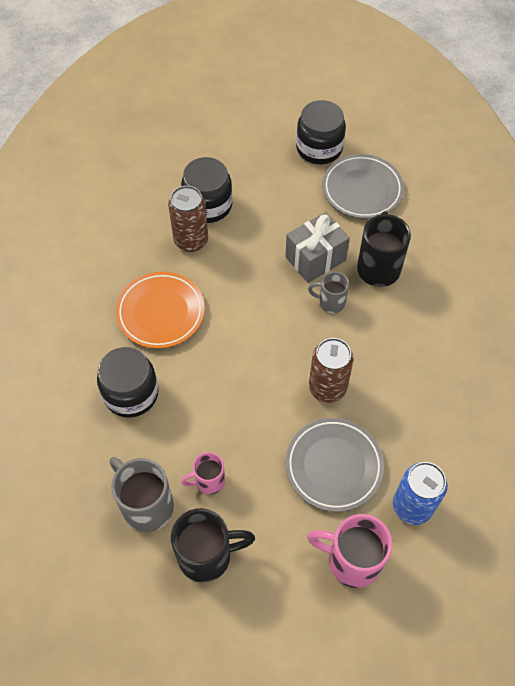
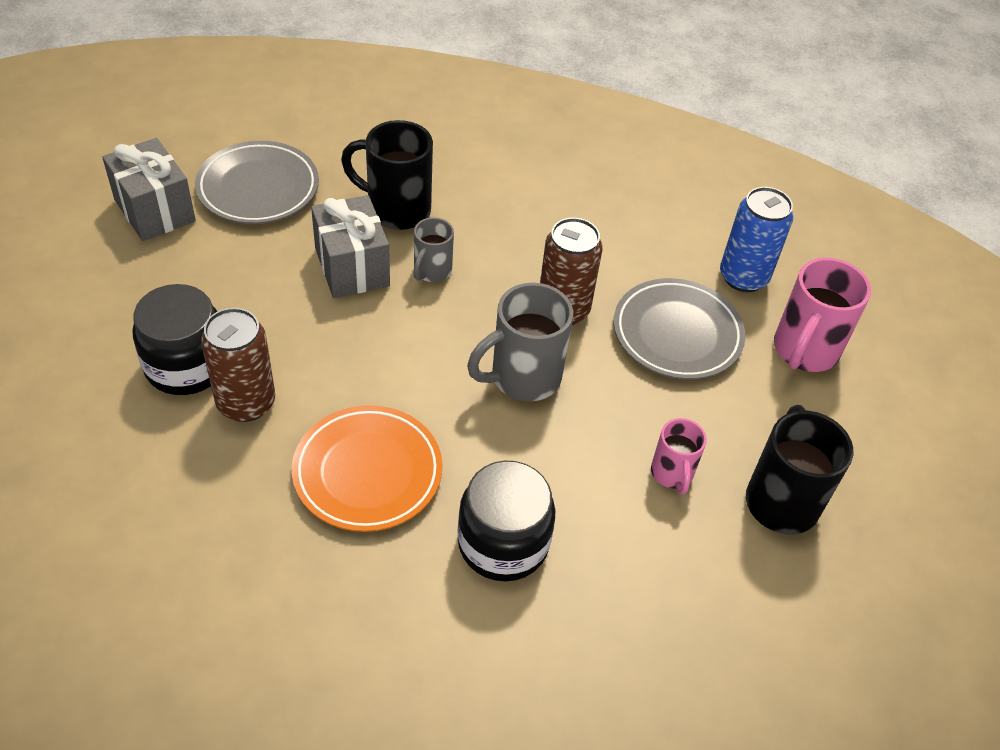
camera: 80 degrees left, 10 degrees down
(146, 505) = (696, 559): grey mug -> grey mug (523, 377)
(319, 148) = (155, 210): black jar -> grey gift

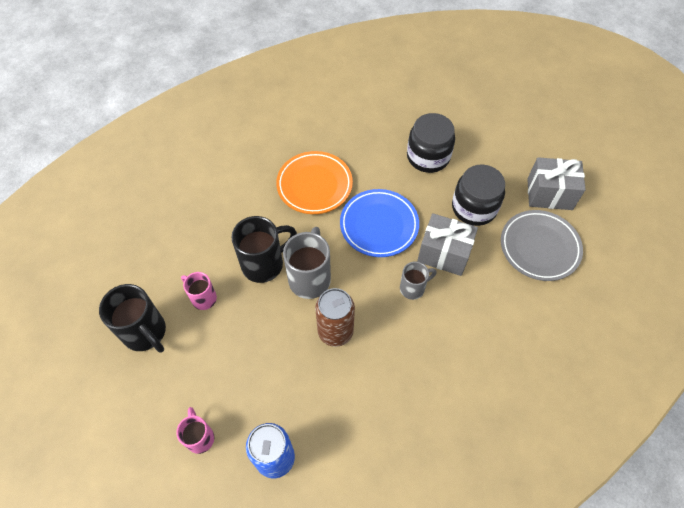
camera: 135 degrees right, 10 degrees up
(246, 403) = (388, 165): brown can -> none
(369, 354) = (379, 225): none -> blue plate
(396, 209) = (475, 303): black mug -> black mug (264, 264)
(432, 271) = (413, 288): grey mug -> grey mug turned 90 degrees clockwise
(503, 543) = (238, 208): black jar -> black jar (474, 207)
(677, 334) = (271, 376): grey plate -> none
(804, 351) = (200, 437): pink mug -> pink mug, size x0.58

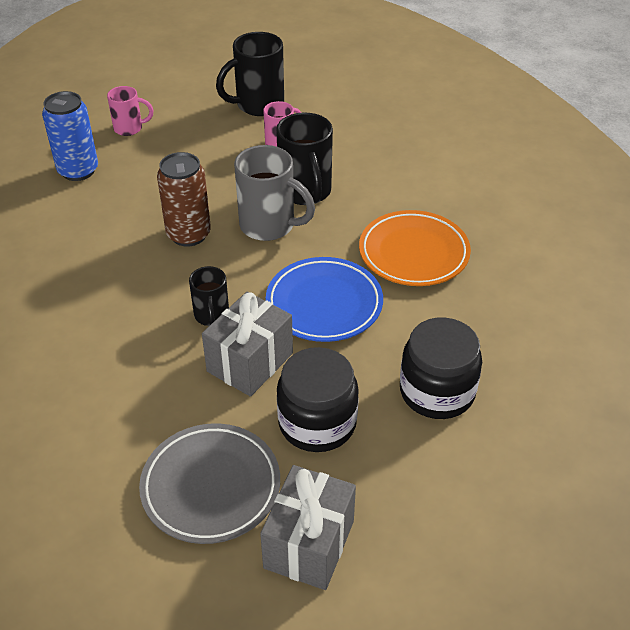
camera: 105 degrees right, 15 degrees down
(413, 288) = (211, 316): grey mug -> black mug

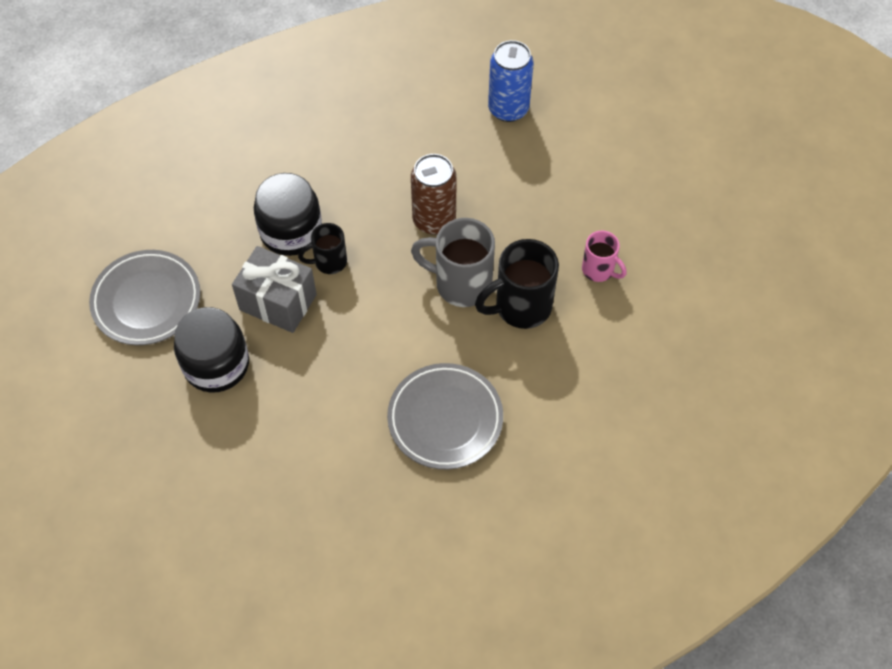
camera: 80 degrees right, 15 degrees up
(129, 128) = (588, 131): pink mug -> none
(258, 105) = (665, 235): black mug -> none
(269, 226) = (461, 284): grey mug -> grey mug turned 90 degrees clockwise
(309, 544) = (99, 377): grey gift -> none
(324, 304) = (358, 348): blue plate -> none
(413, 253) = (445, 419): orange plate -> grey plate
(437, 391) = (261, 455): black jar -> black jar (291, 231)

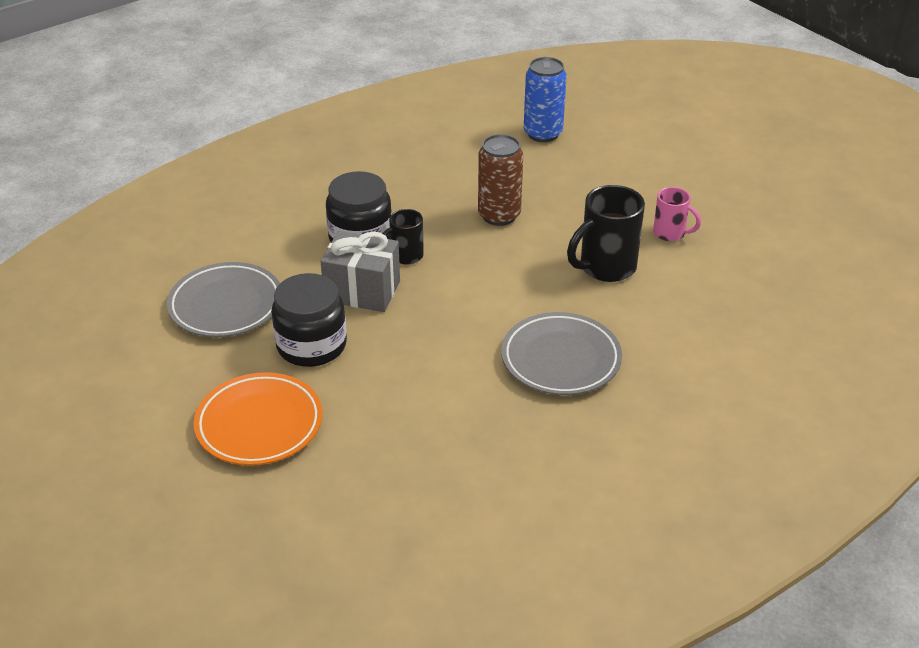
camera: 10 degrees left, 20 degrees down
(150, 453) = (259, 424): none -> orange plate
(461, 284) = (541, 257): grey mug -> none

